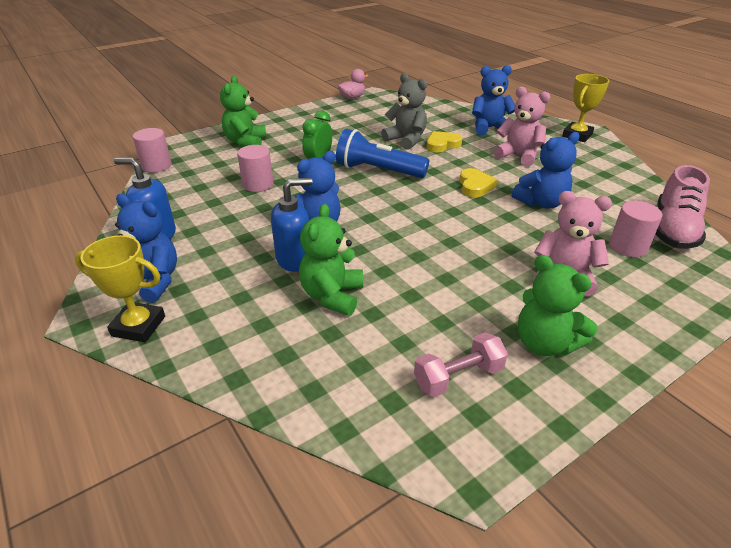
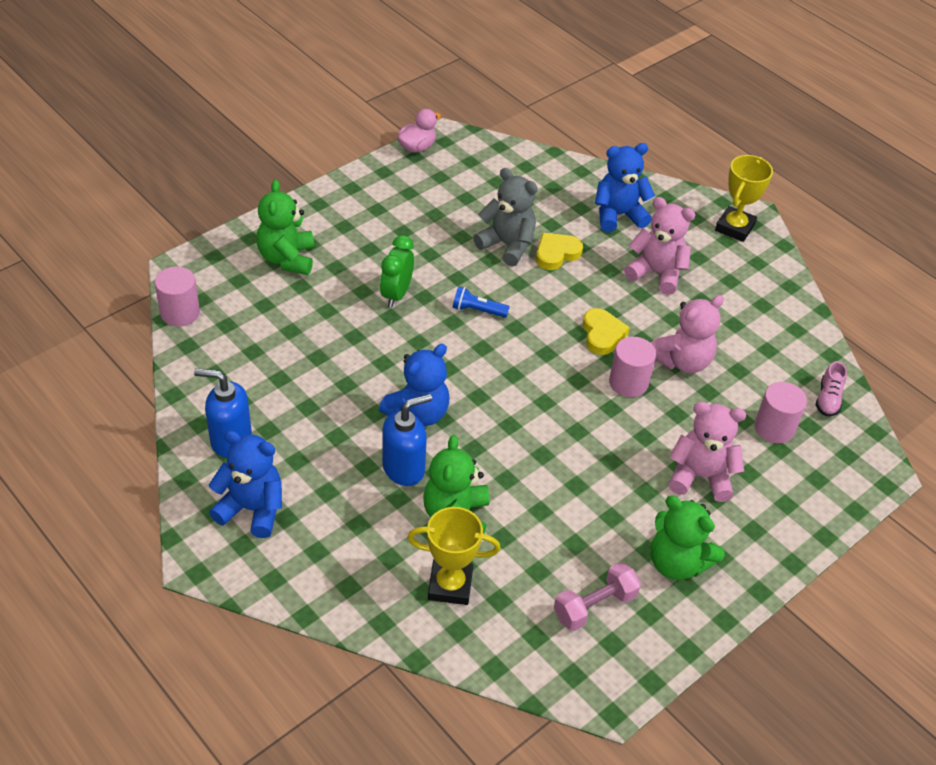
camera: 10 degrees left, 10 degrees up
(138, 326) = (260, 568): yellow trophy -> yellow trophy (450, 585)
(258, 184) = (327, 343): pink cylinder -> pink cylinder (628, 382)
(378, 170) = (477, 310): blue flashlight -> blue flashlight, size x0.48
(541, 203) = (682, 361): blue teddy bear -> pink teddy bear
(673, 230) = (828, 399): pink shoe -> pink shoe, size x0.50

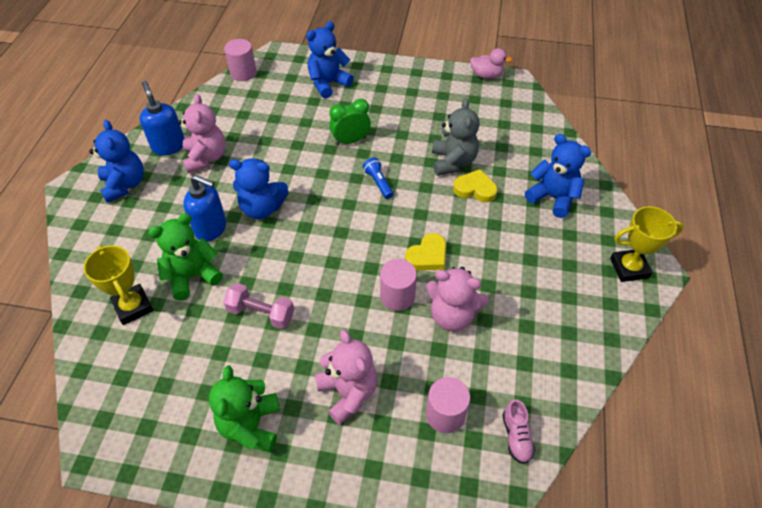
camera: 55 degrees right, 5 degrees up
(287, 258) = (328, 83): green teddy bear -> blue teddy bear
(594, 606) = (172, 396): pink dumbbell -> pink dumbbell (261, 313)
(656, 273) = (522, 250): pink teddy bear -> pink teddy bear (206, 158)
(828, 399) = (516, 436): pink shoe -> pink shoe turned 75 degrees counterclockwise

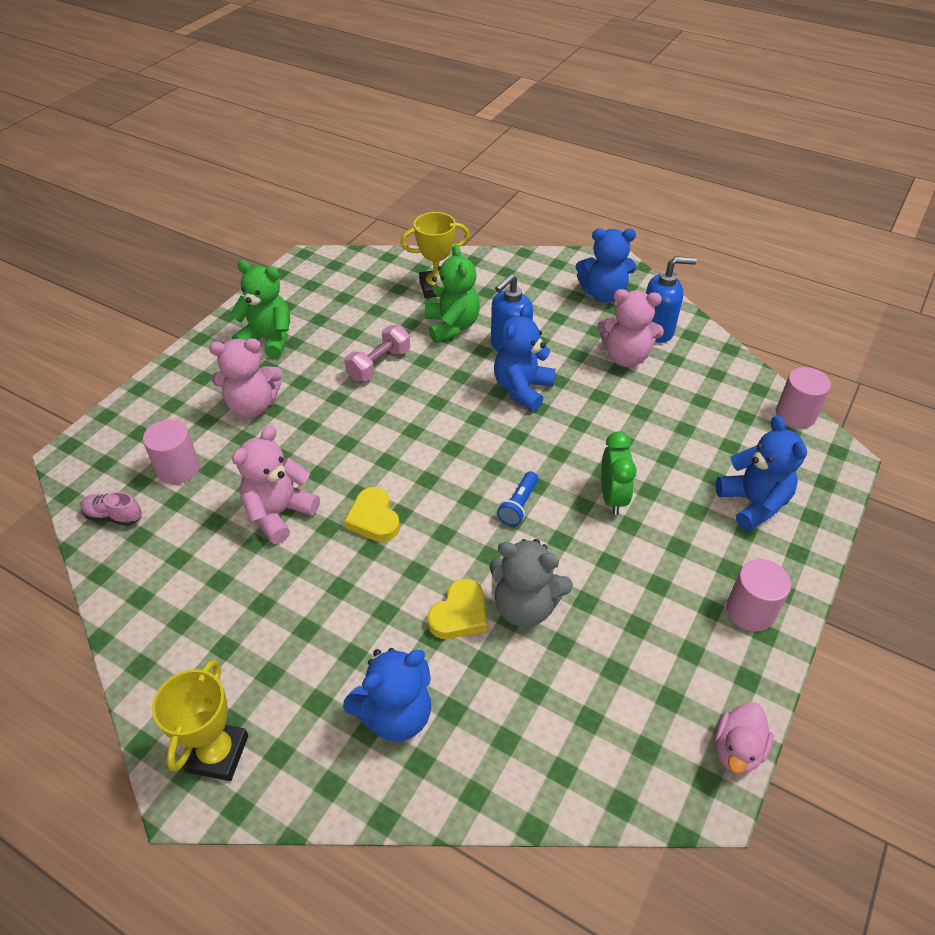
camera: 110 degrees right, 5 degrees down
(378, 183) = (518, 505): blue flashlight -> blue flashlight turned 120 degrees clockwise
(397, 296) = (334, 472): pink cylinder -> pink cylinder (750, 611)

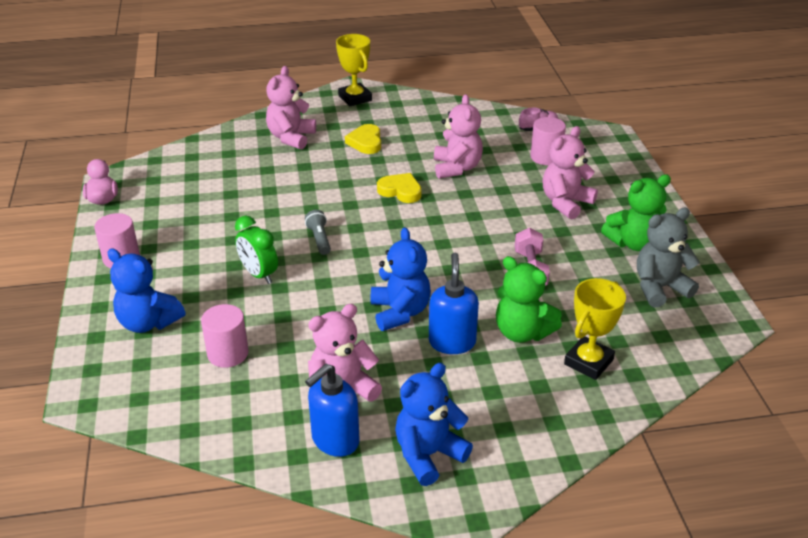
camera: 140 degrees right, 10 degrees down
(395, 714) = (291, 137): blue teddy bear -> pink teddy bear
(459, 614) = (299, 179): yellow heart -> yellow heart (365, 142)
(518, 505) = (319, 239): blue flashlight -> grey flashlight
(525, 606) = (265, 198): grey teddy bear -> grey teddy bear (659, 288)
(795, 415) = (141, 420): pink cylinder -> pink cylinder (228, 353)

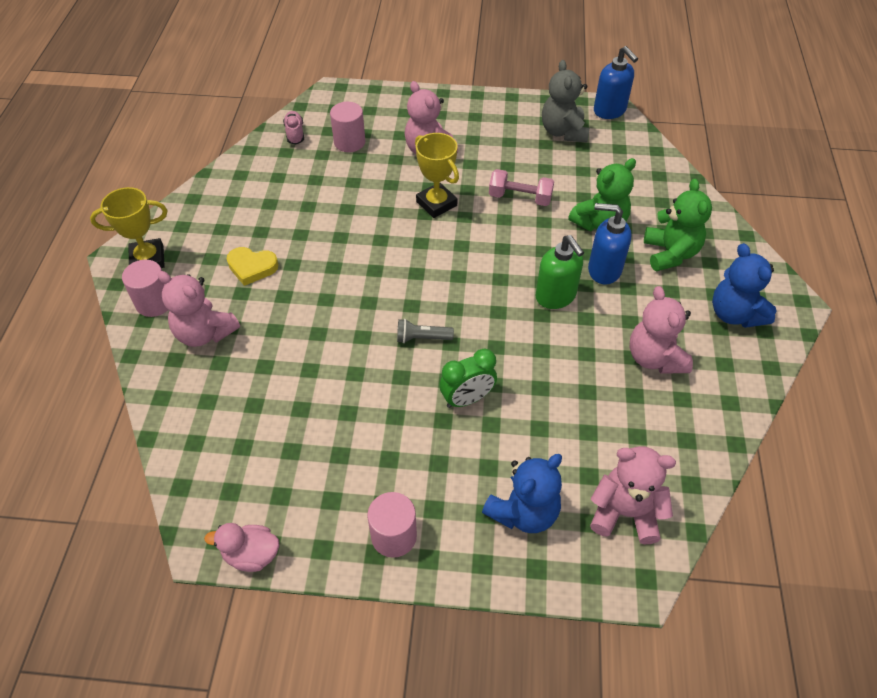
camera: 75 degrees left, 15 degrees up
(228, 353) = (588, 441): pink cylinder -> pink cylinder (154, 302)
(335, 440) = (714, 373): blue soap dispenser -> blue soap dispenser (610, 111)
(400, 191) = (361, 257): yellow heart -> none
(400, 312) = (556, 296): blue teddy bear -> green soap dispenser
(456, 168) = (339, 207): pink teddy bear -> pink teddy bear (625, 512)
(588, 362) = (642, 195): yellow trophy -> yellow trophy (436, 203)
(634, 243) = (501, 128): green teddy bear -> green teddy bear (670, 253)

